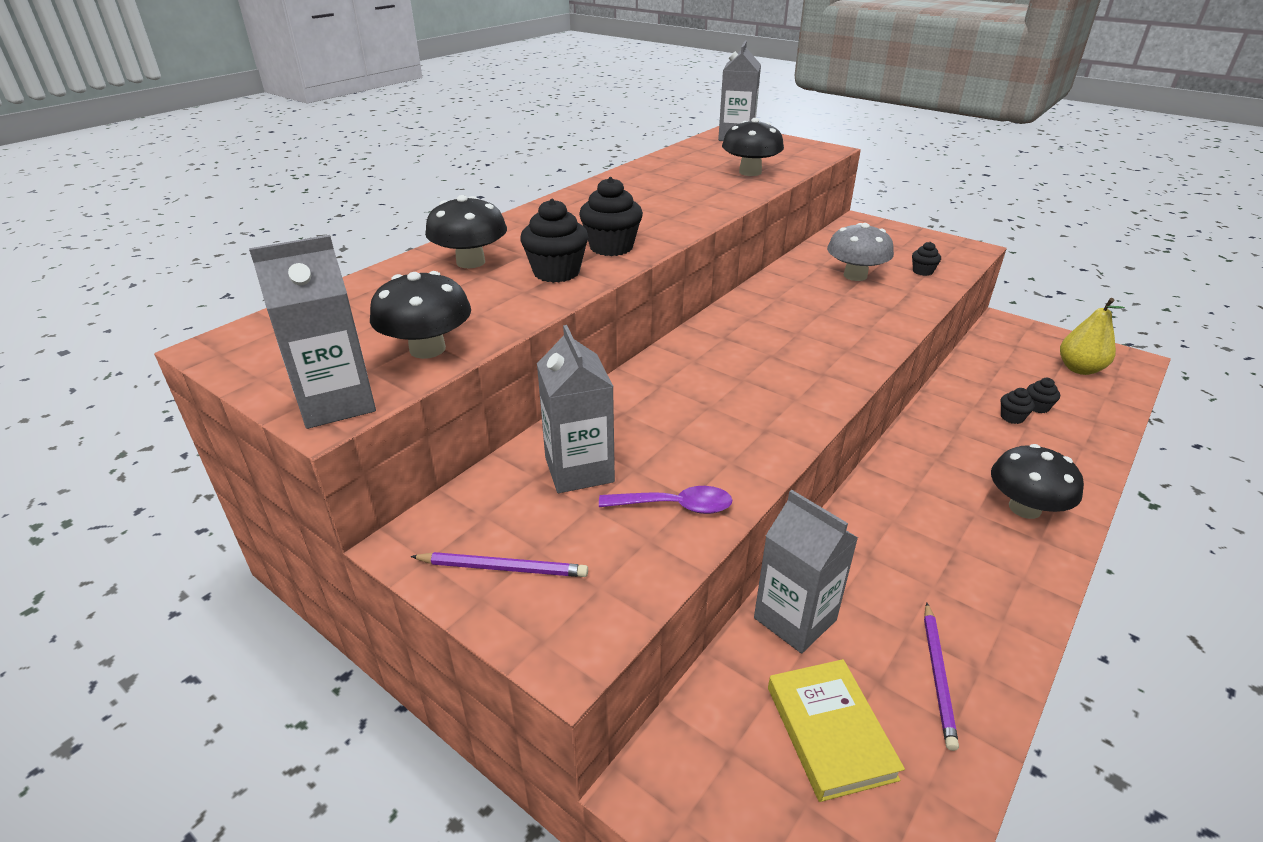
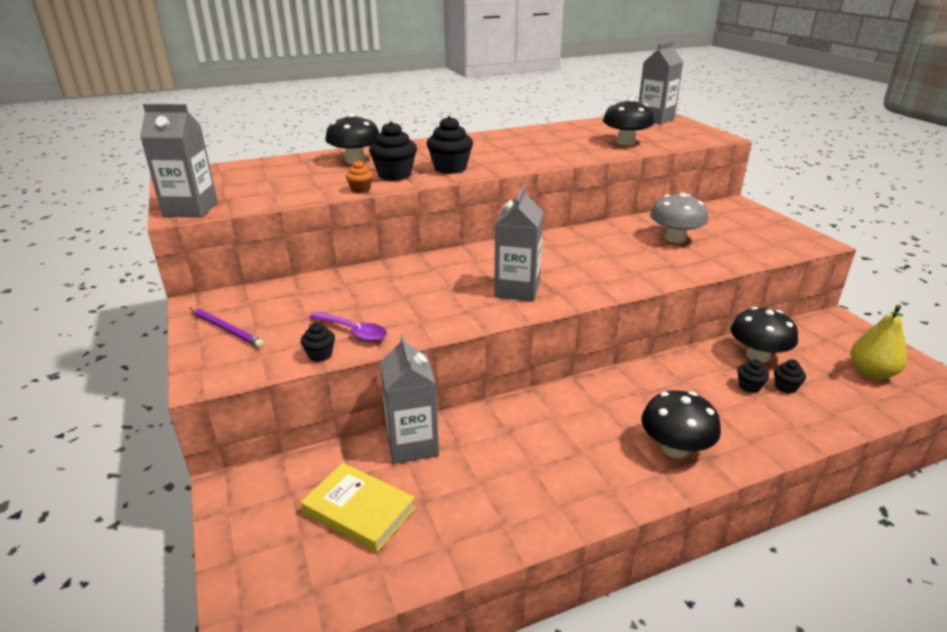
camera: 30 degrees right, 5 degrees down
(427, 349) = (267, 196): black mushroom -> black mushroom (757, 356)
(544, 305) = (360, 190): none -> orange cupcake
(579, 470) = (325, 297): grey carton -> grey carton (517, 290)
(830, 732) = (359, 510): yellow book -> yellow book turned 75 degrees counterclockwise
(922, 271) = (741, 248): black cupcake -> black cupcake (320, 355)
(938, 676) = (468, 515): purple pencil -> none

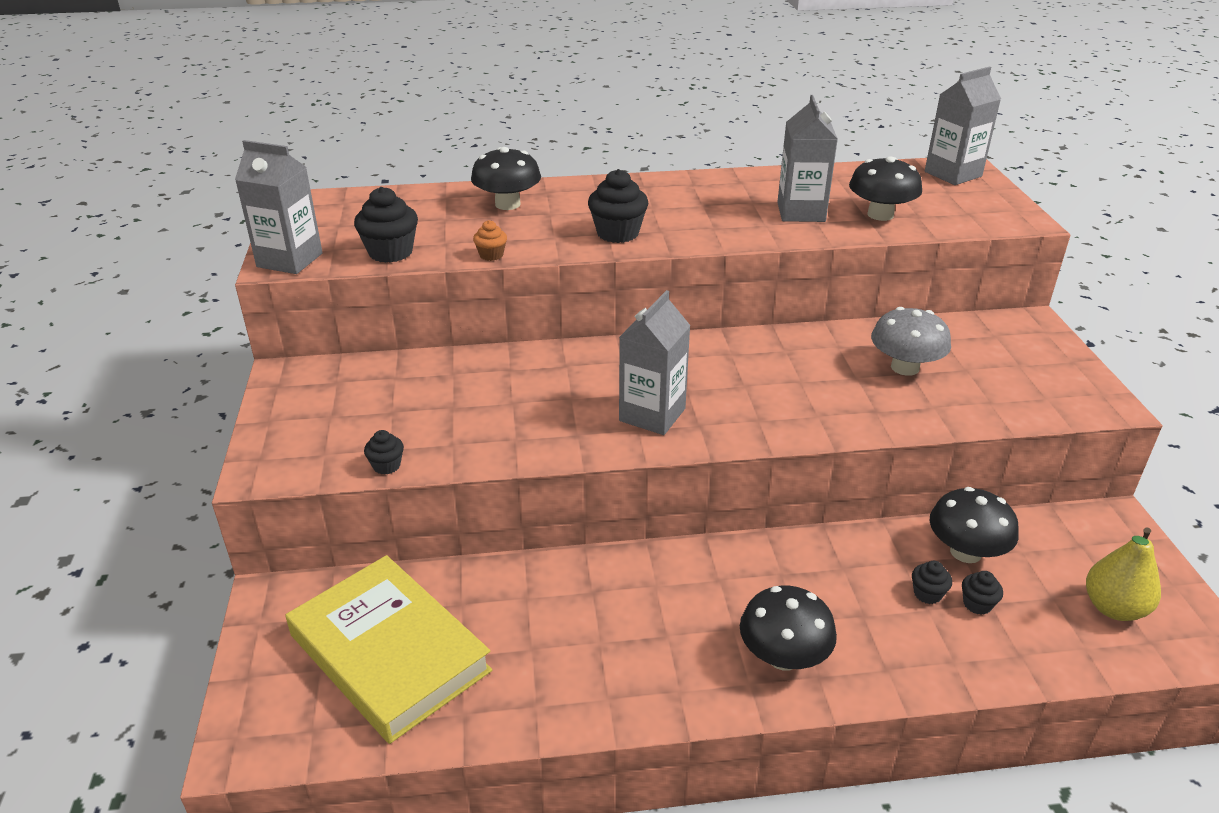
camera: 15 degrees right, 5 degrees up
(226, 329) = (301, 413): purple pencil -> none
(353, 332) = (434, 441): purple spoon -> none
(359, 510) = (390, 652): yellow book -> yellow book, size x1.70
(394, 175) = (543, 236): black cupcake -> black cupcake (390, 252)
(412, 444) = (476, 586): grey carton -> grey carton (801, 212)

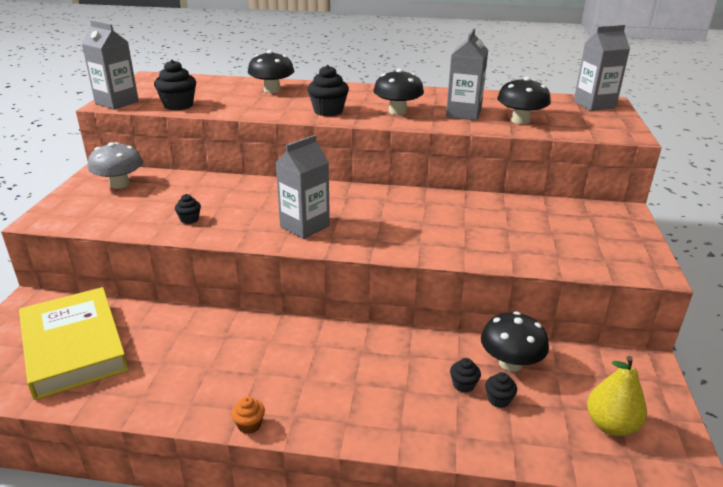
camera: 15 degrees right, 5 degrees down
(386, 466) = (115, 228): black cupcake -> black cupcake (189, 219)
(491, 255) = (237, 113): orange cupcake -> orange cupcake (249, 425)
(783, 656) = (329, 404): black mushroom -> black mushroom (397, 111)
(905, 367) = (505, 225): grey mushroom -> grey mushroom (119, 184)

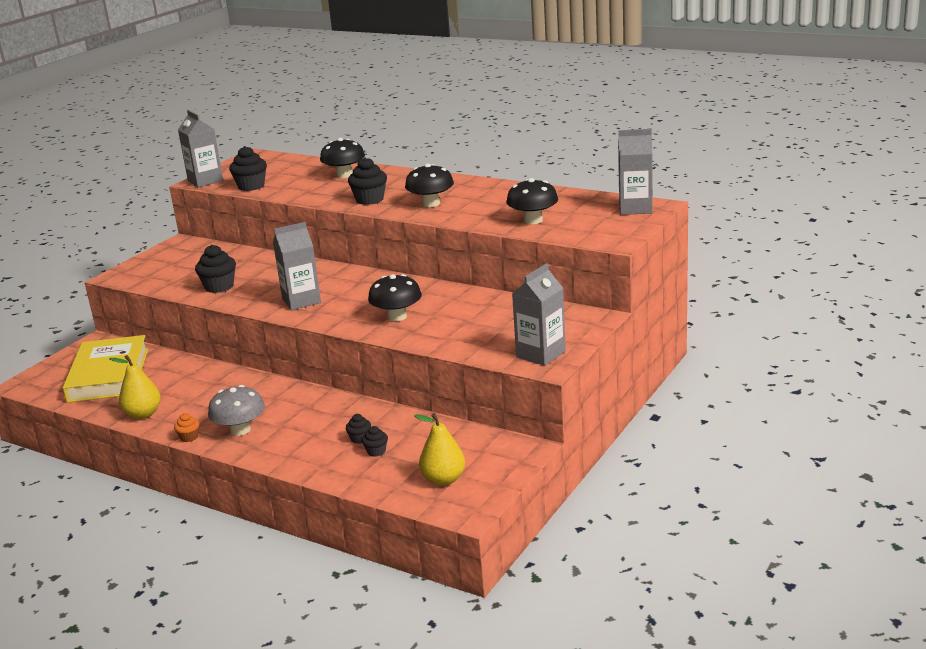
camera: 25 degrees right, 5 degrees down
(119, 184) = (189, 253): grey mushroom -> grey mushroom (240, 430)
(160, 399) = (143, 414): none -> yellow pear
(189, 219) = (219, 287): black cupcake -> black cupcake, size x1.85
(463, 113) = (489, 210): grey carton -> grey carton (541, 354)
(510, 363) = (412, 431): black mushroom -> black mushroom (397, 317)

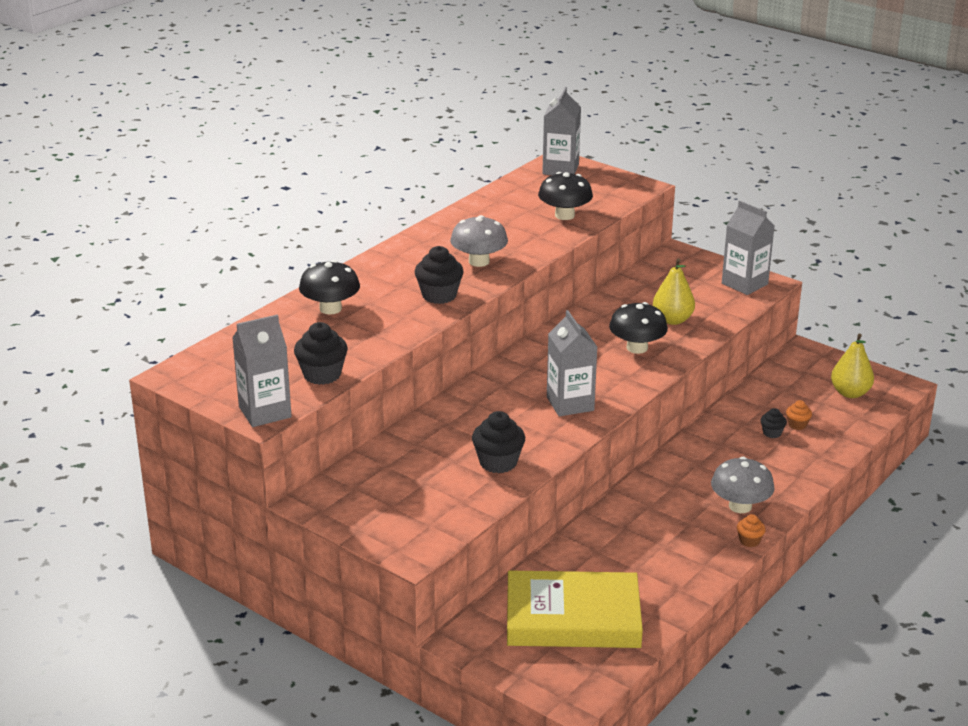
camera: 85 degrees left, 5 degrees up
(143, 414) = (688, 579): yellow pear -> yellow pear (672, 320)
(376, 451) = (797, 425): black cupcake -> orange cupcake
(431, 204) = (479, 261): black mushroom -> grey mushroom

